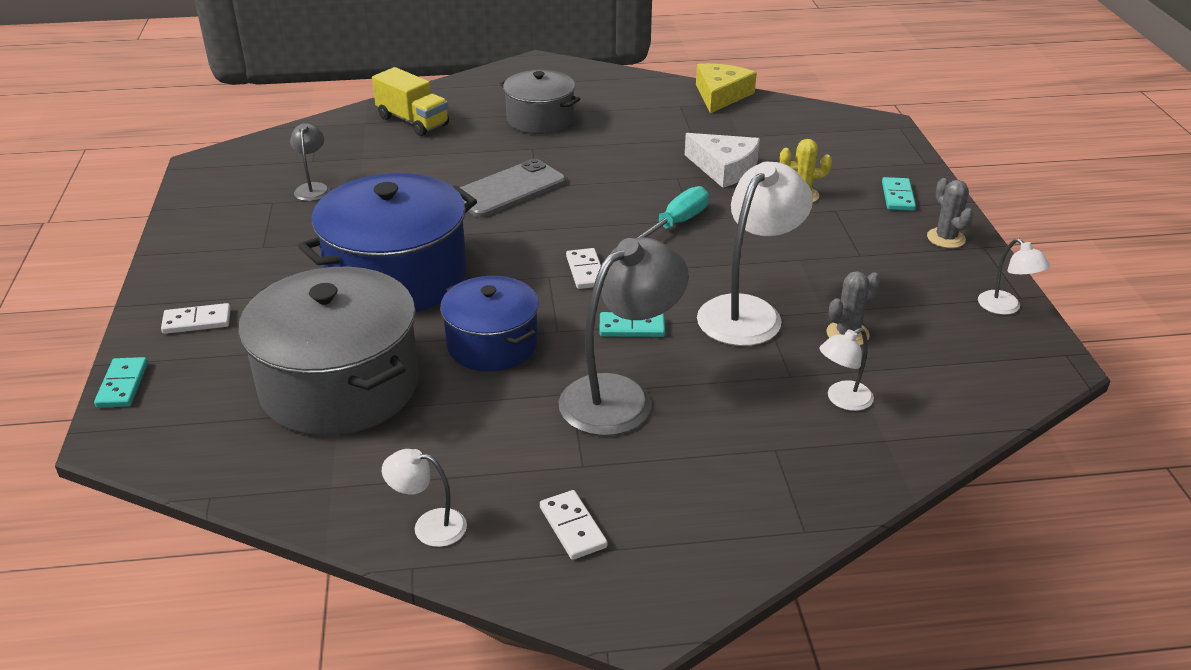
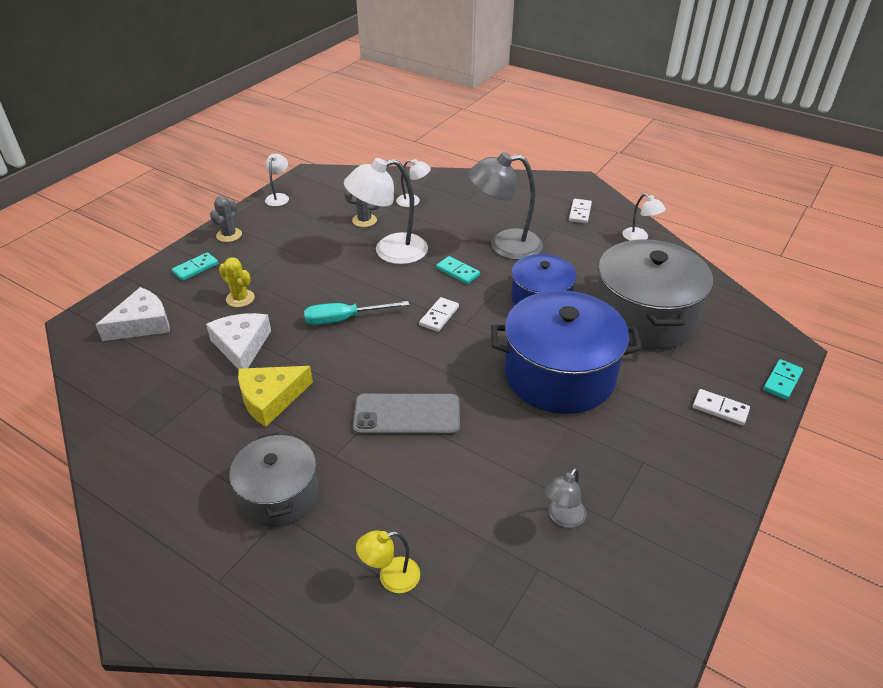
camera: 140 degrees left, 5 degrees up
(413, 121) = (390, 577): yellow truck -> yellow lamp
(721, 95) = (102, 427): yellow cheese -> yellow cheese (270, 398)
(835, 144) = (142, 323): none -> white cheese

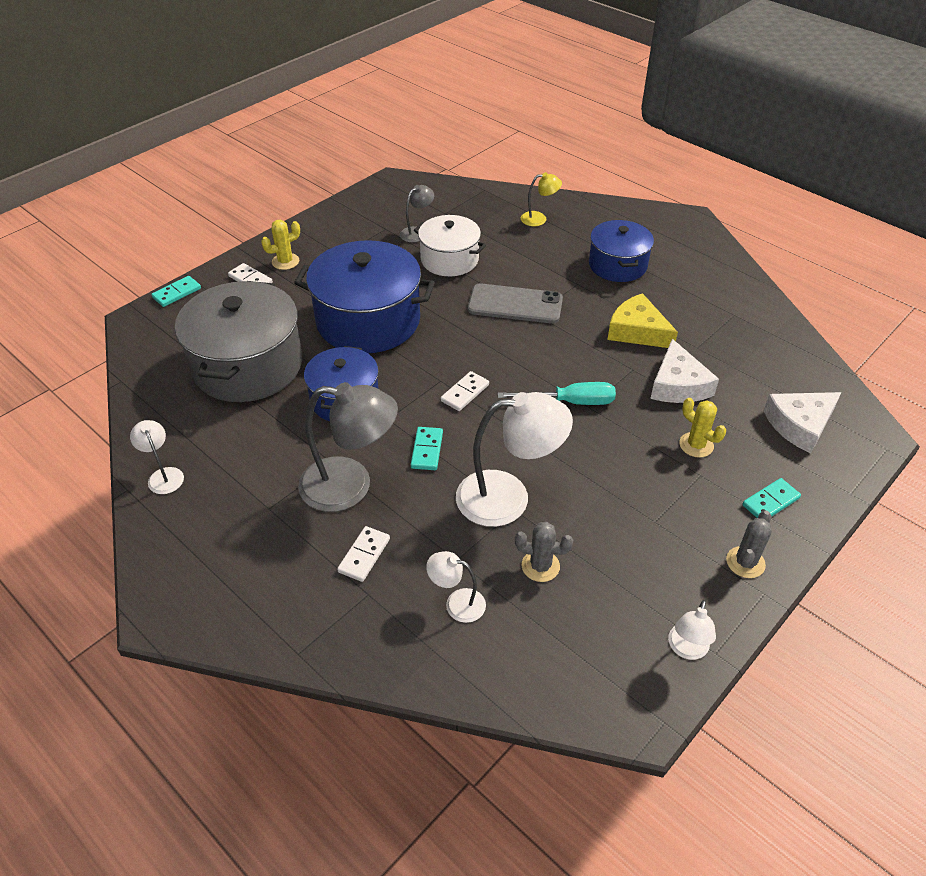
camera: 170 degrees left, 5 degrees up
(270, 398) = (637, 331): yellow cheese -> yellow cheese turned 120 degrees counterclockwise
(279, 494) = (617, 265): grey pot -> blue pot
(458, 272) = (427, 450): turquoise domino -> turquoise domino turned 45 degrees clockwise
(501, 473) = (449, 260): none -> white pot
(580, 212) = (210, 536): white domino -> white domino (364, 555)
(701, 441) = (285, 261): none -> yellow cactus

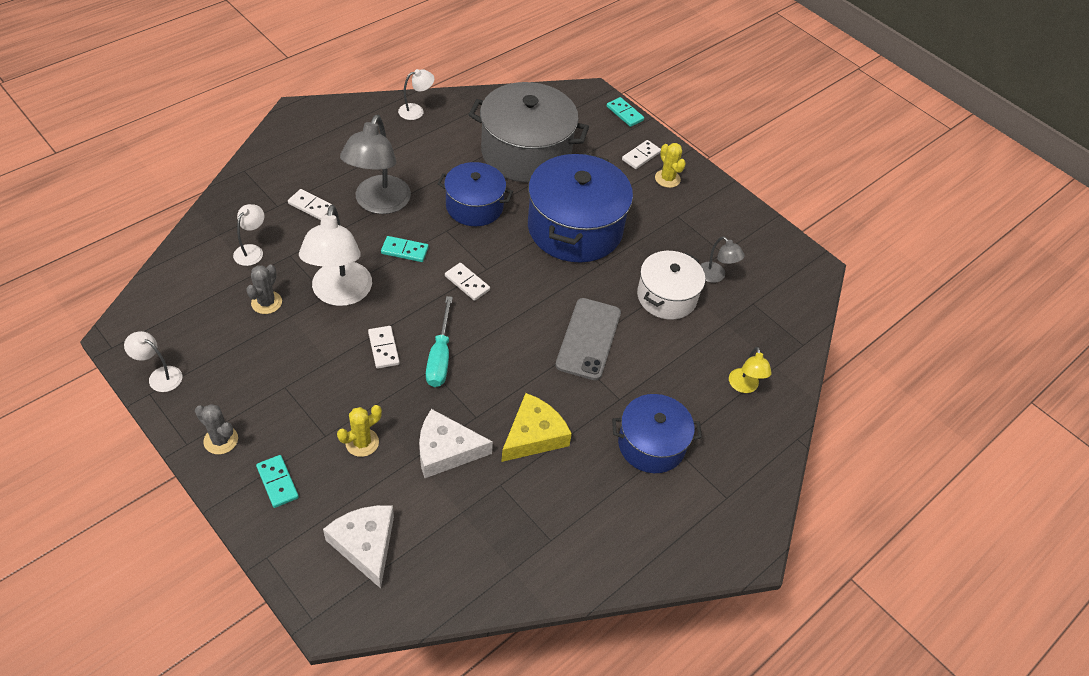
camera: 90 degrees right, 5 degrees up
(574, 447) = (384, 348): none -> white domino

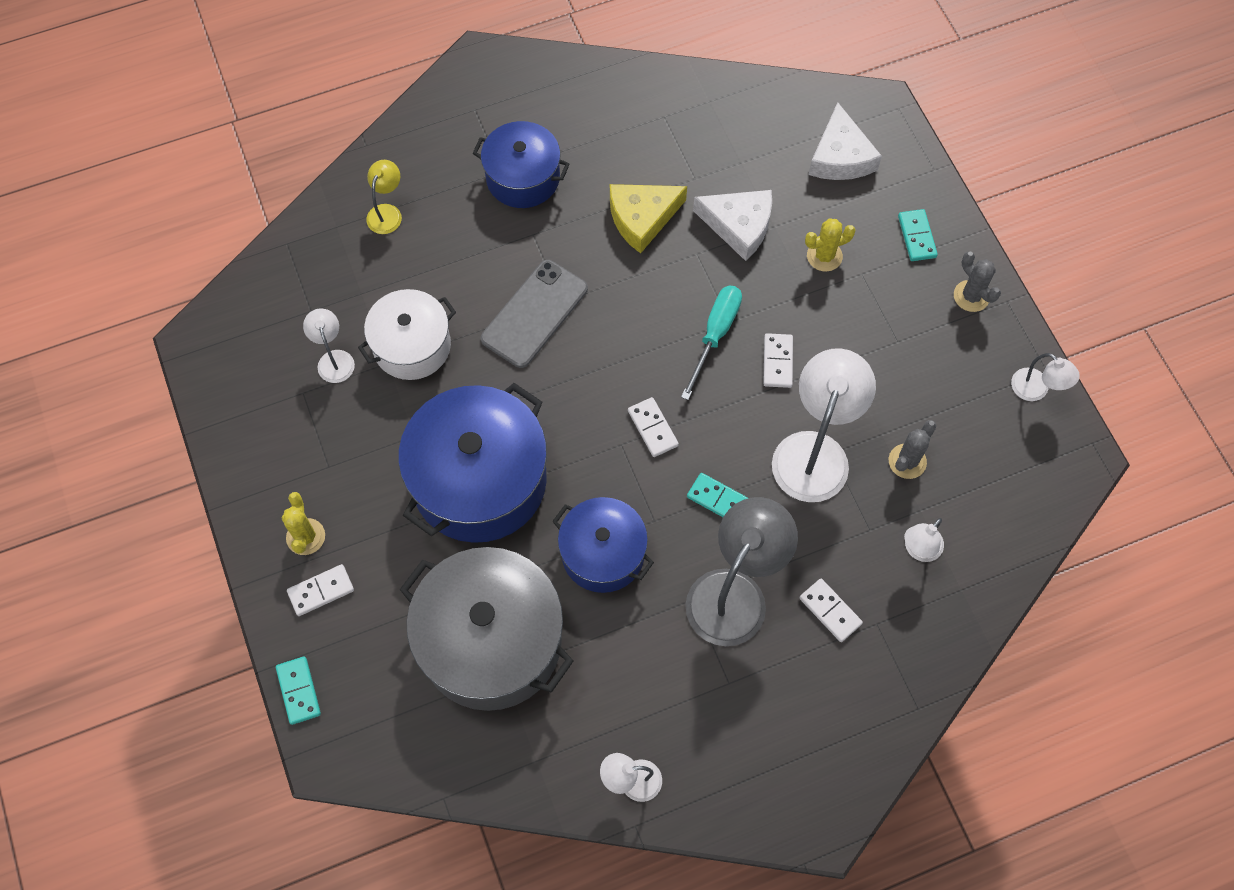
camera: 155 degrees left, 15 degrees up
(715, 276) = (334, 359): grey lamp -> white lamp

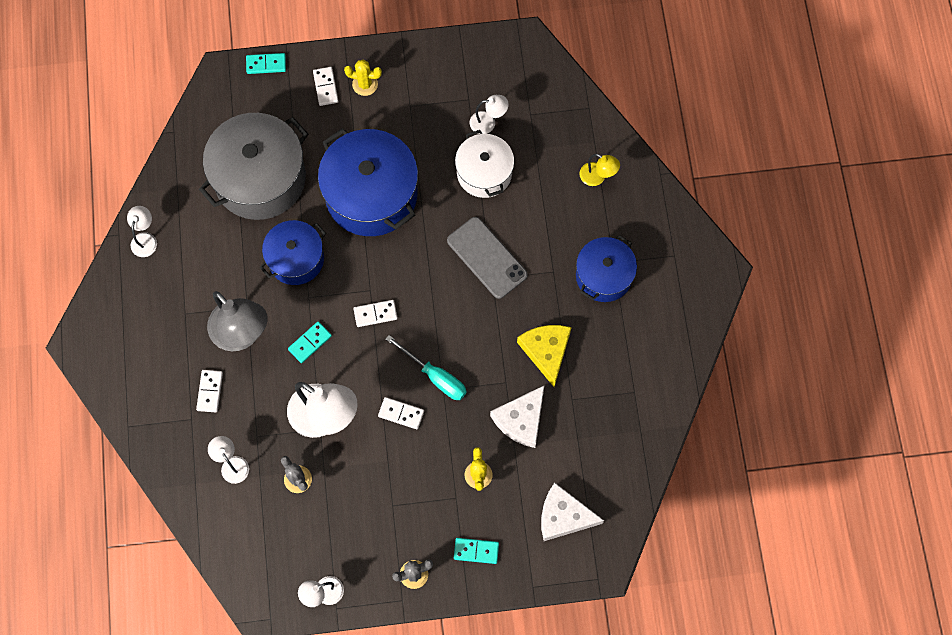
camera: 105 degrees right, 5 degrees up
(830, 611) = (210, 391): white domino -> white domino turned 60 degrees counterclockwise

